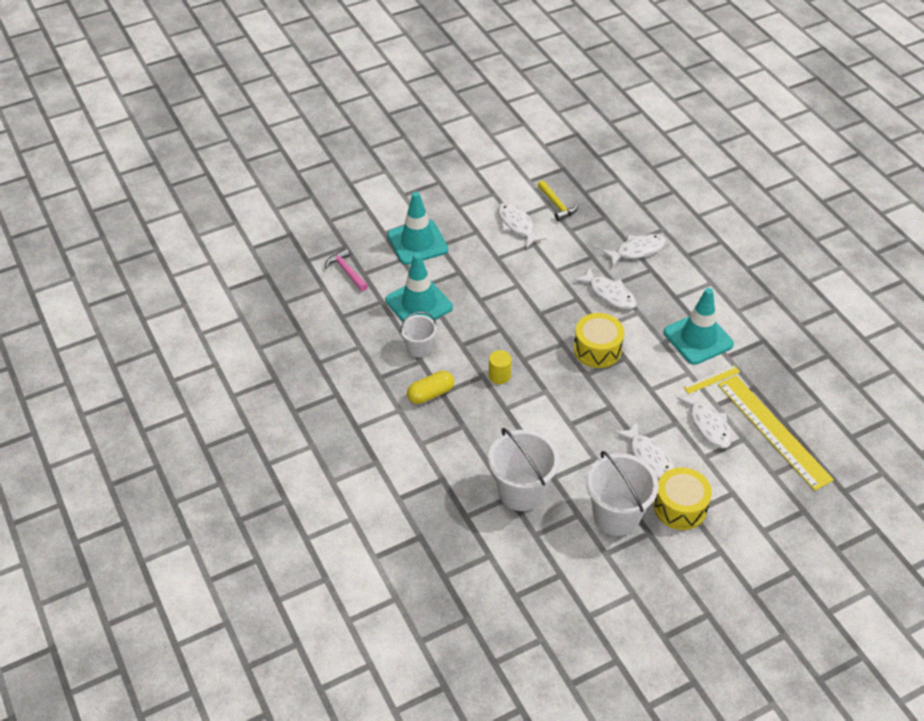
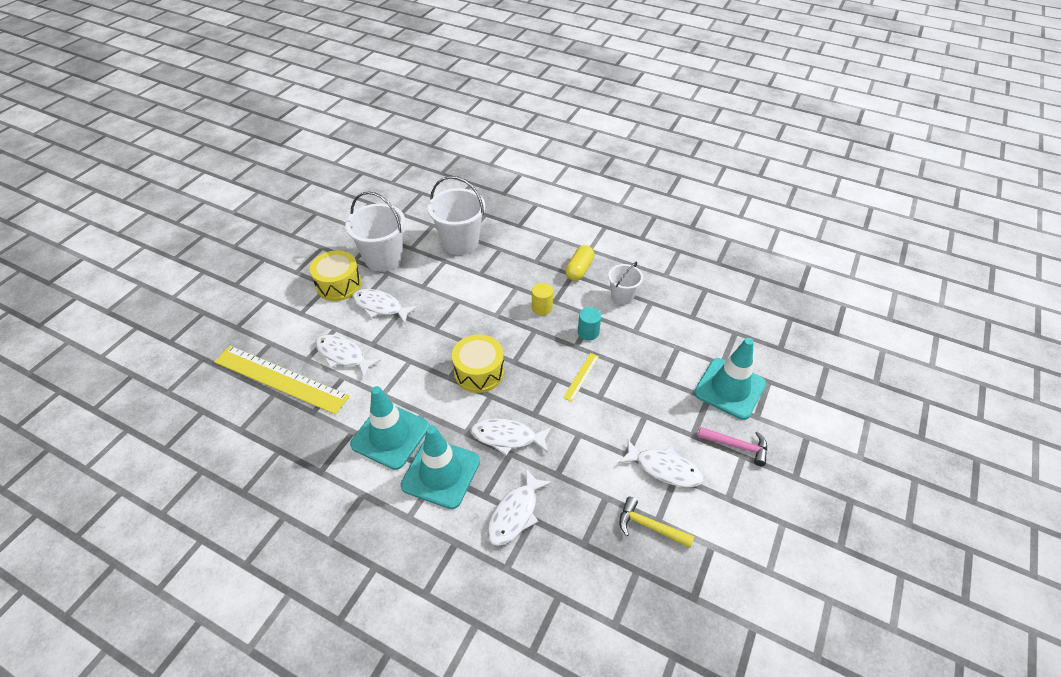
camera: 145 degrees right, 0 degrees up
(347, 271) = (749, 326): pink hammer -> pink hammer (736, 446)
(419, 304) = (662, 331): turquoise traffic cone -> turquoise traffic cone (441, 473)
(480, 334) = (588, 332): none -> turquoise cylinder
(711, 379) = (357, 399): yellow ruler -> yellow ruler (581, 376)

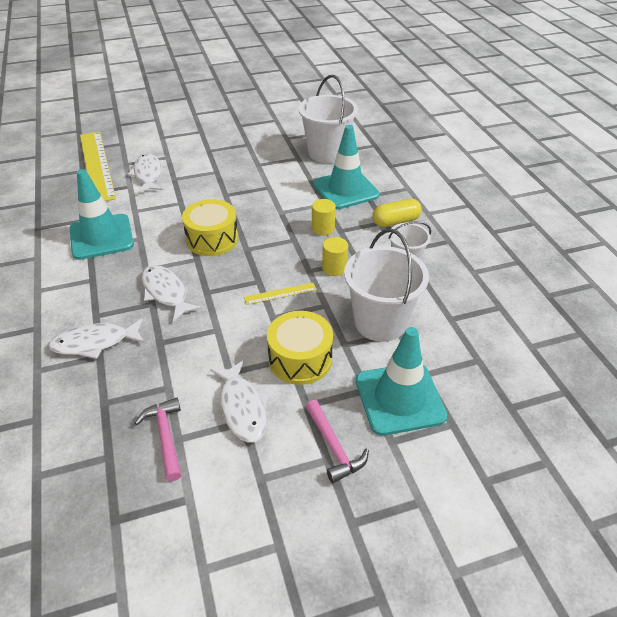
camera: 45 degrees right, 5 degrees down
(339, 285) = (207, 134): yellow drum -> yellow drum (300, 359)
(380, 306) = (212, 161): white fish -> none
(383, 258) = (258, 135): white bucket -> white bucket (380, 322)
(441, 473) = (93, 281): turquoise traffic cone -> turquoise traffic cone (345, 190)
(588, 332) = (334, 268): turquoise cylinder -> yellow cylinder
(649, 526) = (165, 436): yellow hammer -> pink hammer

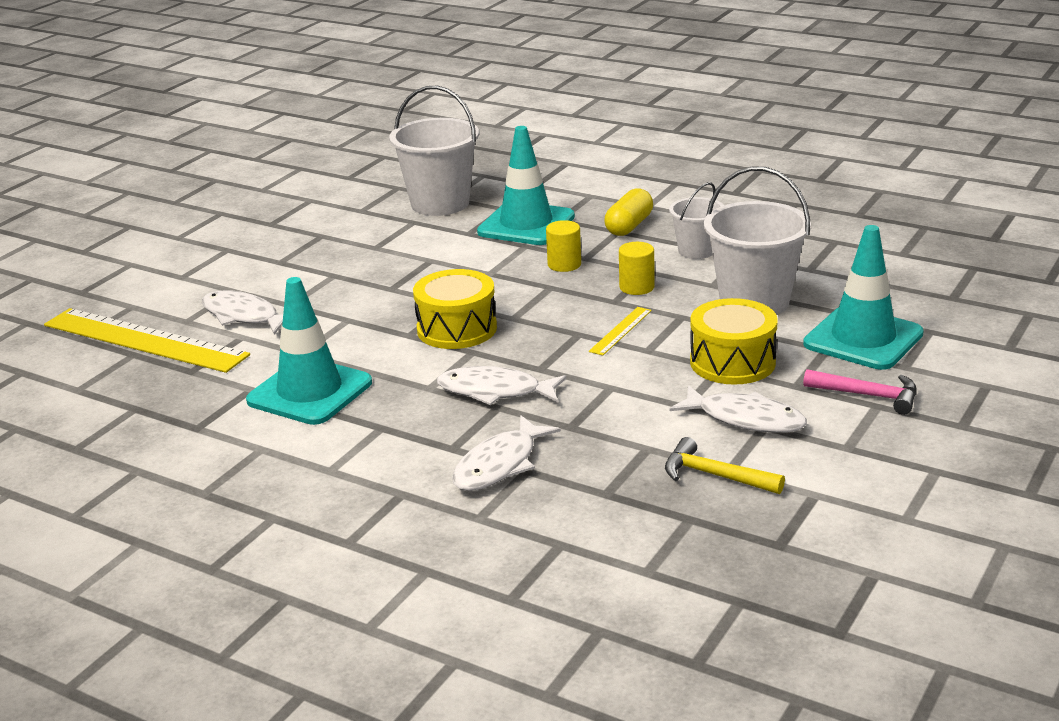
camera: 40 degrees left, 15 degrees down
(165, 436) = (715, 475): pink hammer -> yellow hammer

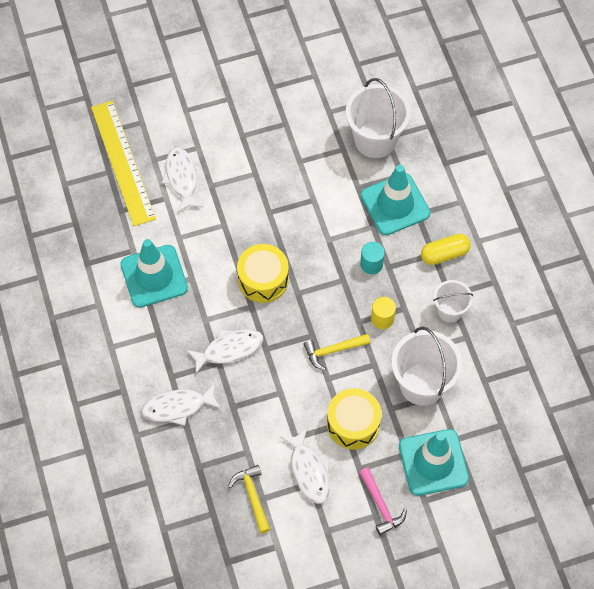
camera: 40 degrees right, 35 degrees up
(495, 391) = (229, 349): white fish -> white fish turned 105 degrees clockwise
(564, 264) = (371, 264): yellow cylinder -> turquoise cylinder
(620, 331) = (333, 350): yellow ruler -> yellow hammer

